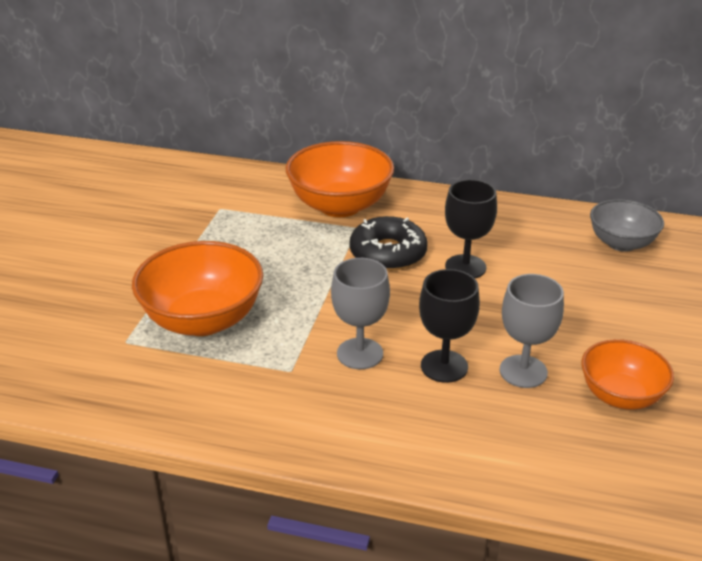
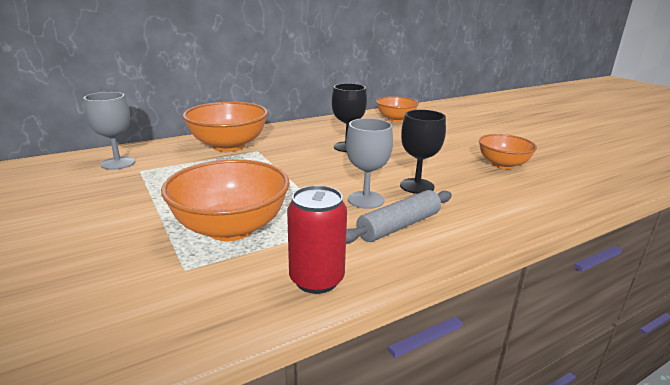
camera: 45 degrees left, 10 degrees down
(192, 409) = (316, 279): none -> red can
(339, 402) = (399, 226): none -> grey rolling pin
(388, 253) = (296, 155): black donut -> none
(523, 371) = (452, 173): grey goblet -> grey goblet (118, 163)
(621, 243) = (395, 119): grey bowl -> orange bowl

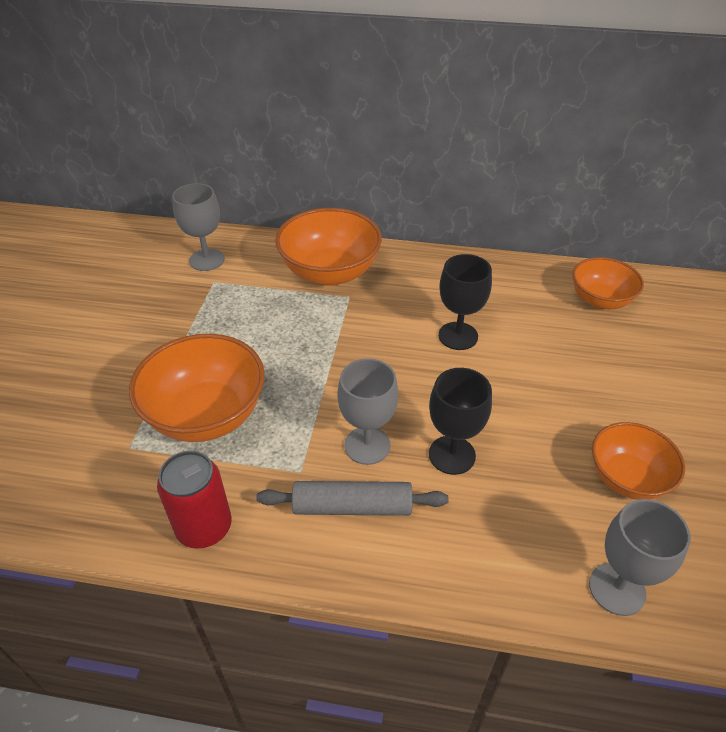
camera: 40 degrees right, 20 degrees up
(562, 198) = (617, 589): none -> grey goblet

